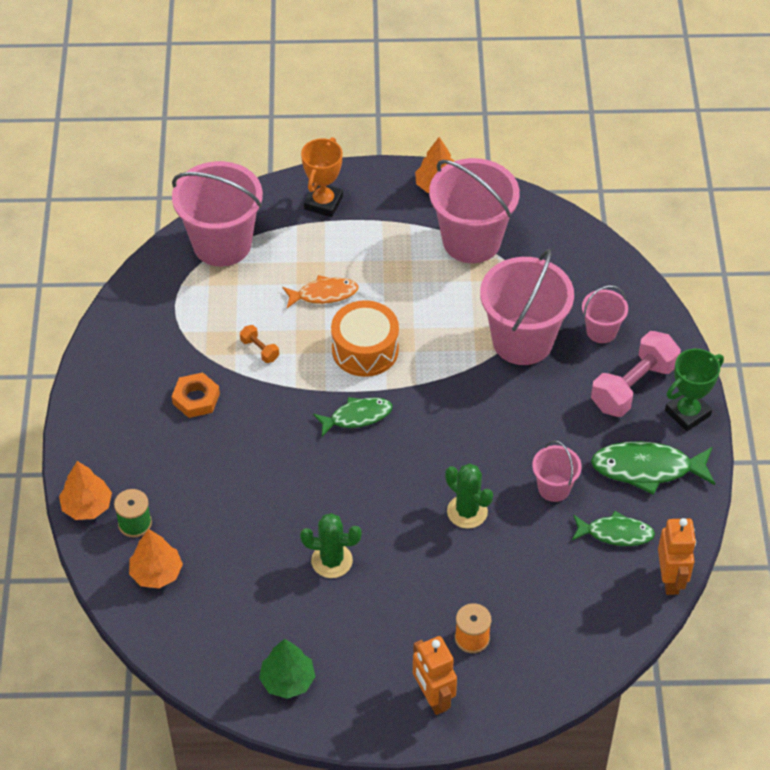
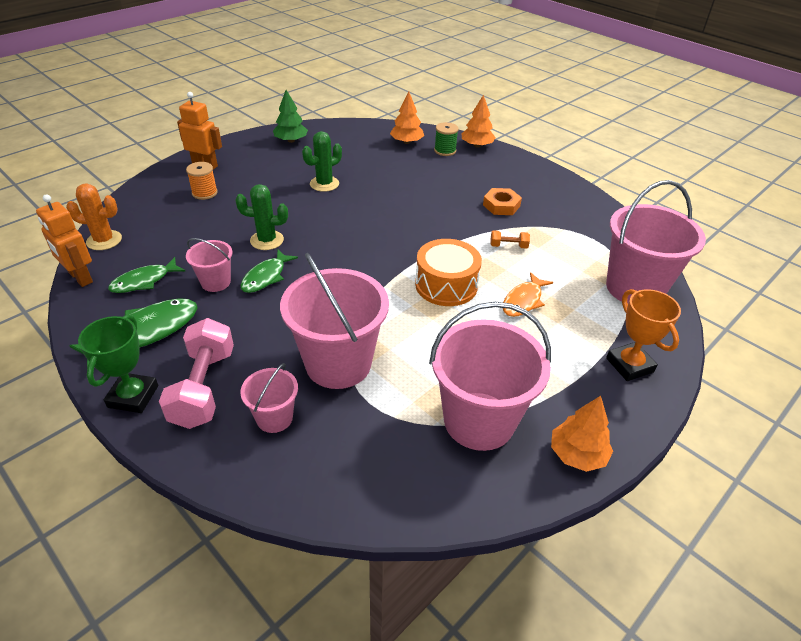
camera: 135 degrees right, 10 degrees down
(357, 417) = (398, 247): green fish -> green fish (266, 277)
(623, 624) = (104, 240): none -> orange cactus

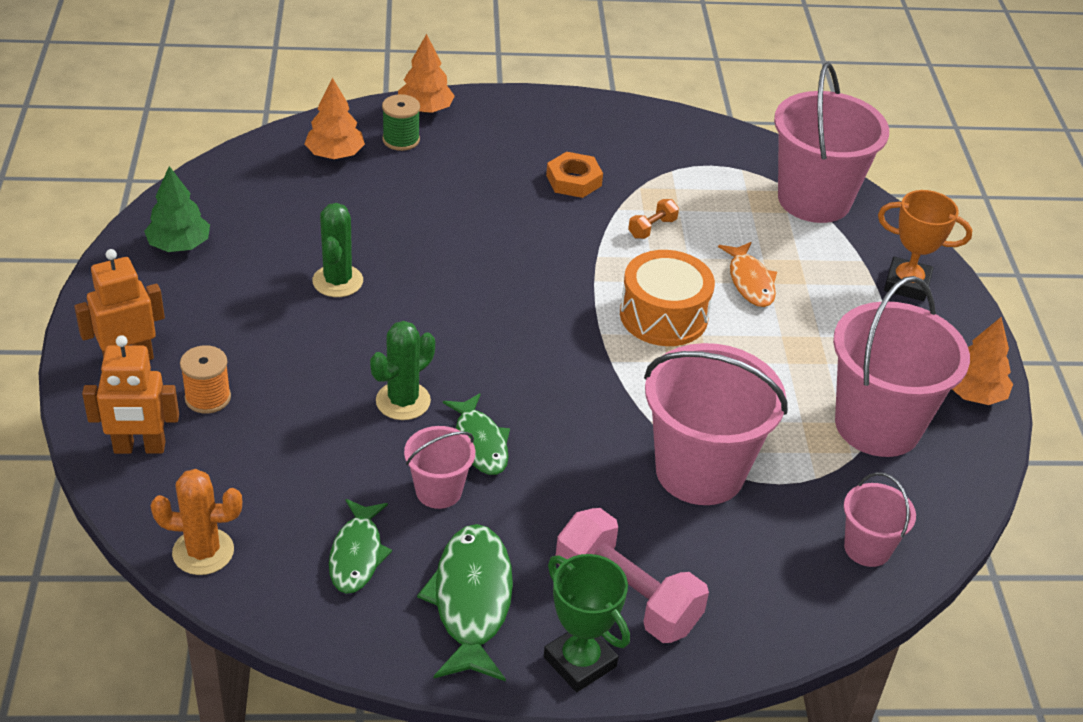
camera: 50 degrees left, 0 degrees up
(80, 277) = (270, 613): orange robot -> orange robot (139, 448)
(104, 240) = (203, 552): orange cactus -> orange cactus turned 45 degrees clockwise
(274, 418) = (731, 564): pink bucket -> pink bucket (867, 548)

